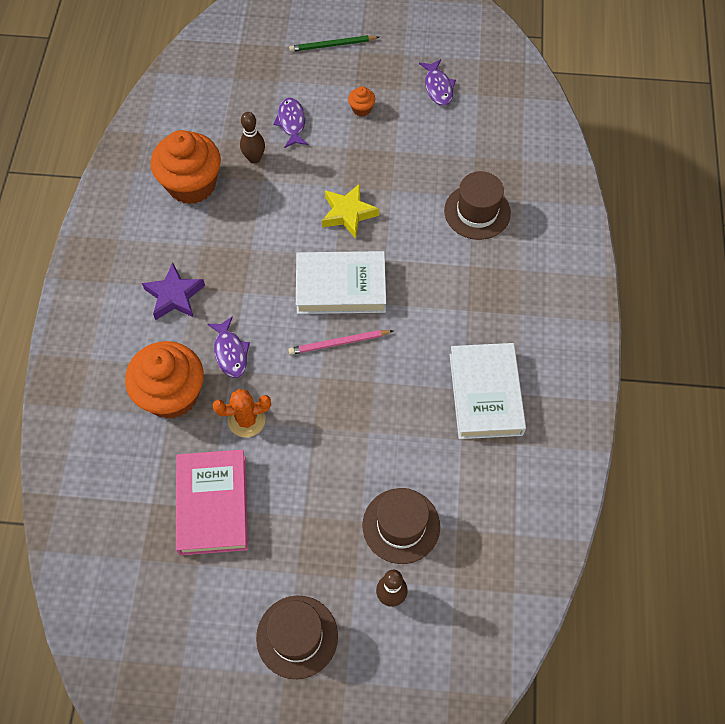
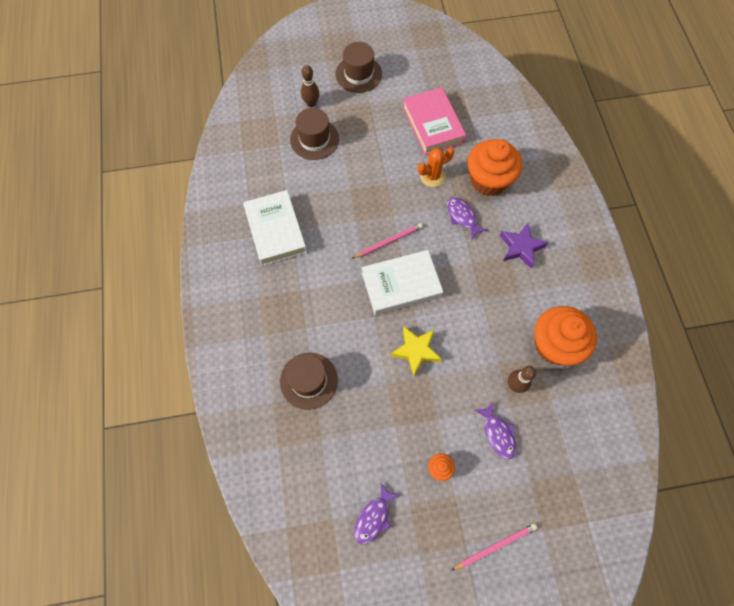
camera: 165 degrees right, 5 degrees up
(332, 45) = (495, 546): green pencil -> pink pencil
(438, 87) = (374, 517): purple fish -> purple fish turned 120 degrees counterclockwise

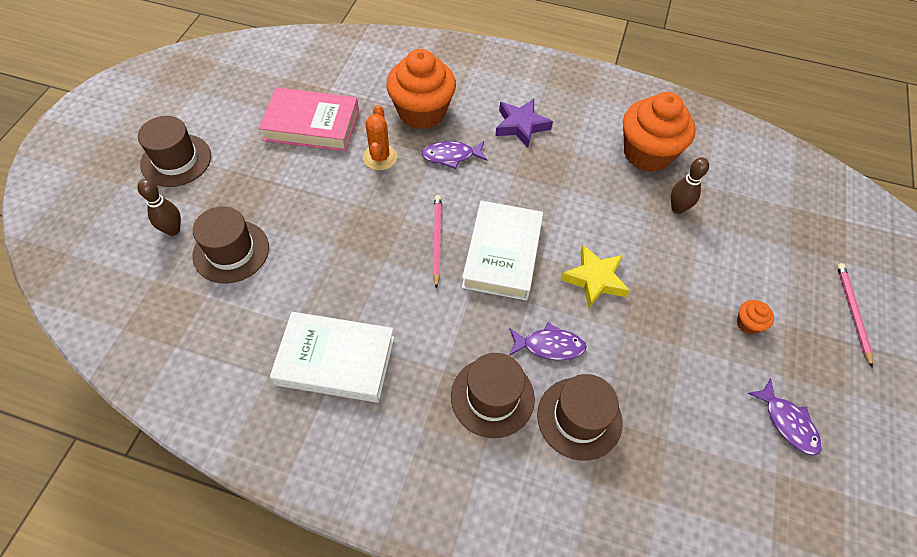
camera: 65 degrees left, 10 degrees down
(297, 325) = (492, 397): none -> brown hat
(498, 433) = (727, 249): purple fish -> purple fish (549, 346)

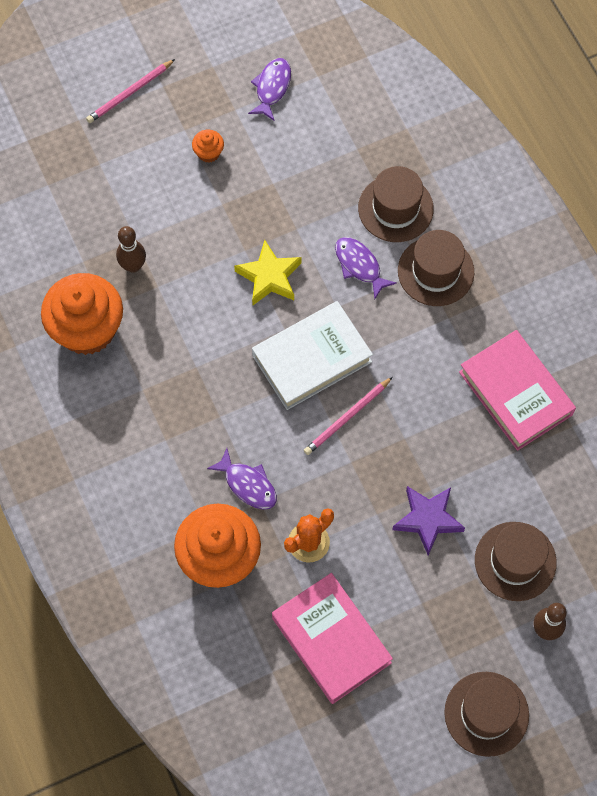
camera: 130 degrees left, 10 degrees up
(335, 361) = (515, 393): white book -> pink book
(521, 126) = (152, 457): purple star -> purple star (428, 519)

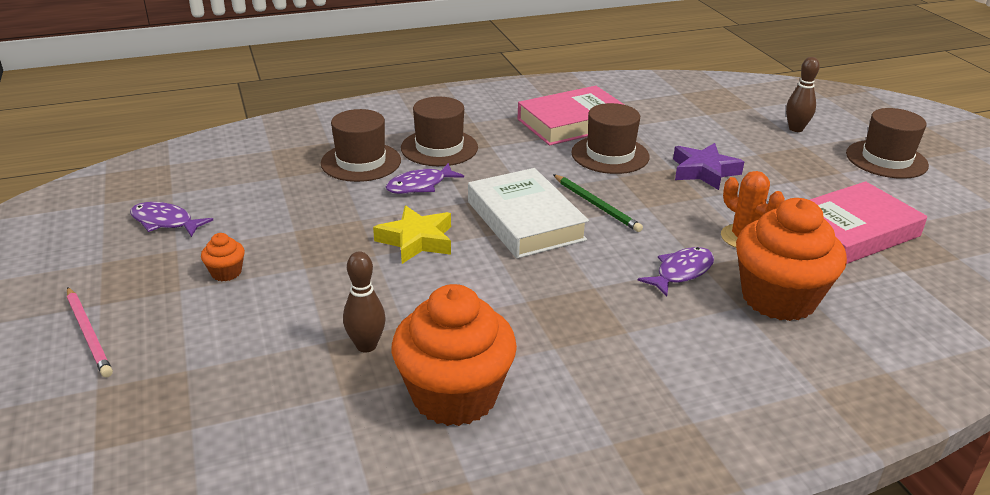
camera: 85 degrees left, 35 degrees down
(347, 418) = (596, 205): pink pencil -> green pencil
(515, 561) = (736, 136): brown hat -> brown hat (610, 155)

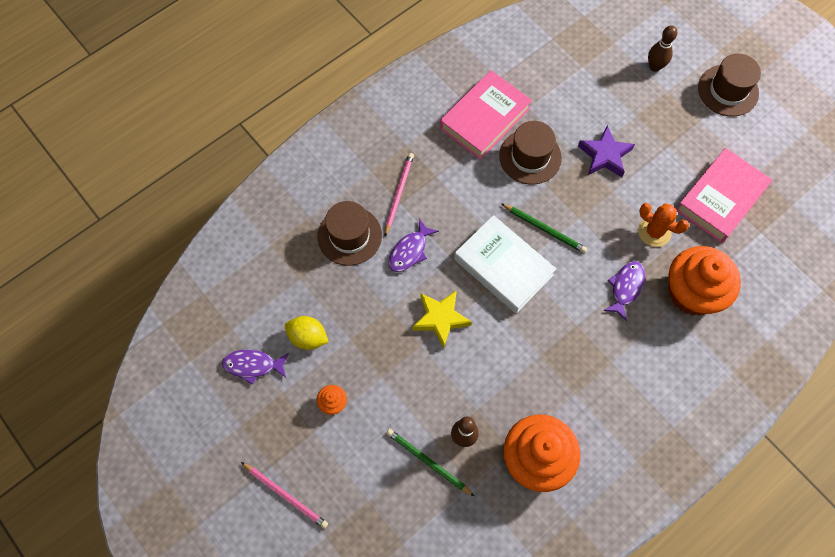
camera: 20 degrees left, 35 degrees up
(247, 217) = (308, 337): none -> yellow lemon
(298, 355) = (428, 462): none -> green pencil
(439, 148) = (398, 193): brown hat -> pink pencil

